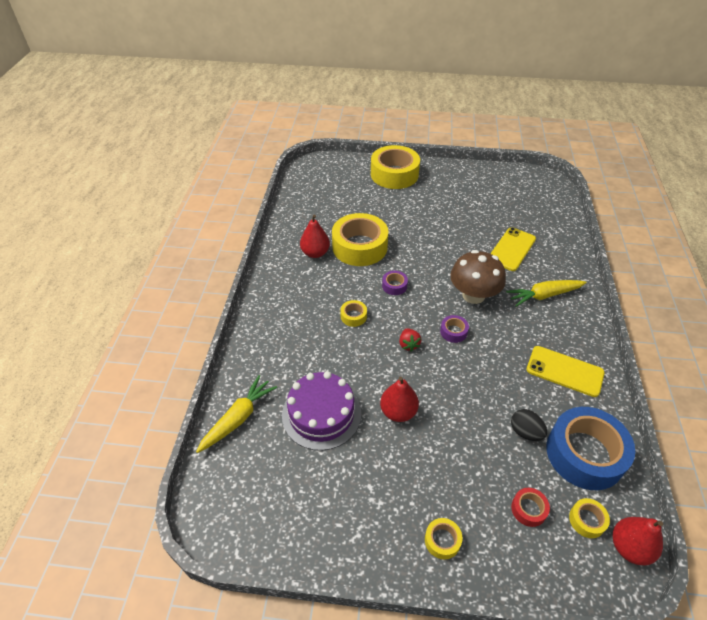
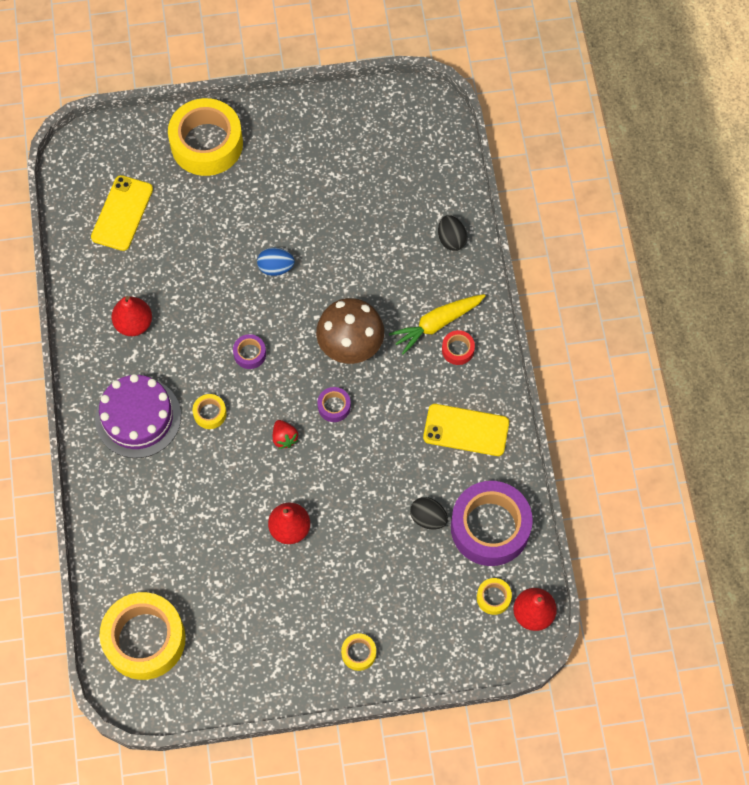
camera: 15 degrees left, 20 degrees up
(238, 418) = (118, 580): yellow carrot -> none
(321, 414) = (207, 552): purple cake -> purple cake (138, 417)
(359, 247) = (190, 298): yellow tape -> yellow tape (144, 639)
(425, 241) = (276, 267): none -> blue egg
(512, 249) = (390, 254): yellow phone -> yellow phone (122, 213)
(528, 509) = (437, 601): red tape -> red tape (458, 350)
(559, 249) = (451, 239): none -> black egg
(584, 454) = (490, 527): blue tape -> purple tape

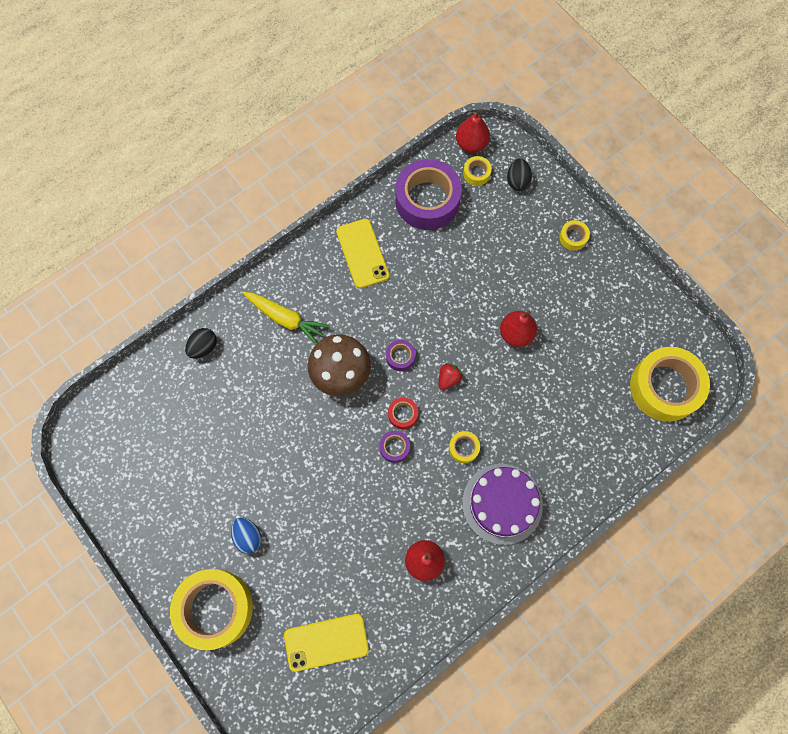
camera: 120 degrees left, 5 degrees up
(276, 267) = (305, 472): blue egg -> blue egg (248, 536)
(428, 518) = (446, 244): black egg -> black egg (517, 181)
(458, 350) = (299, 292): red tape -> red tape (403, 414)

